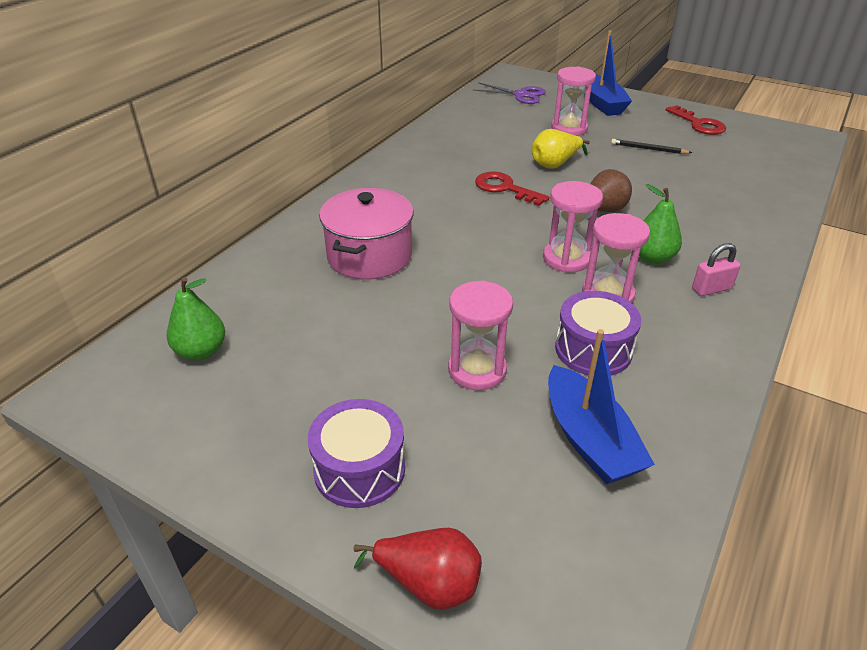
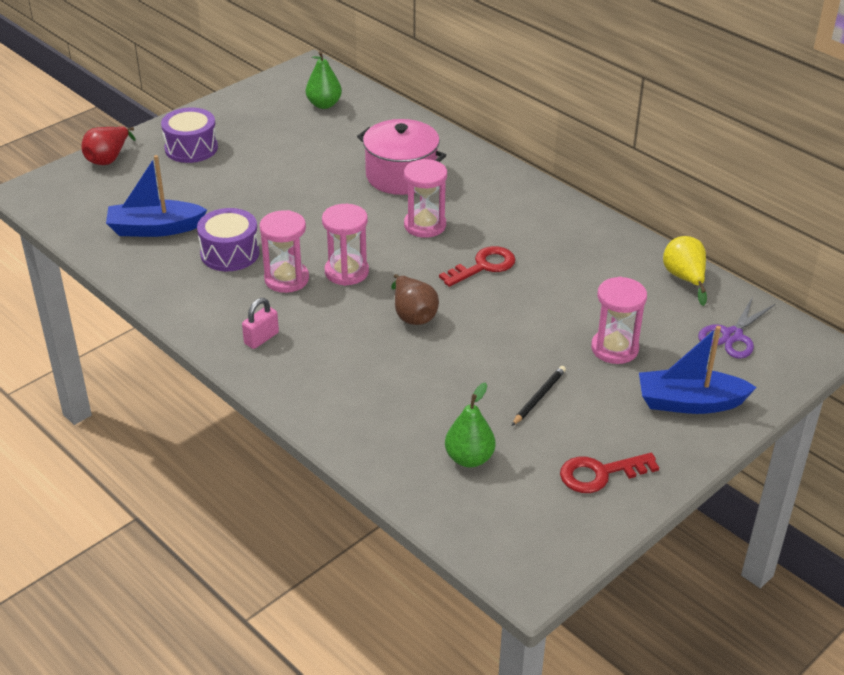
camera: 105 degrees right, 0 degrees up
(477, 370) = (242, 200): pink hourglass -> pink hourglass (425, 225)
(555, 164) = (524, 312): yellow pear -> yellow pear (684, 278)
(652, 258) = (322, 321): green pear -> green pear (469, 458)
(711, 289) = (261, 338): pink padlock -> pink padlock turned 45 degrees clockwise

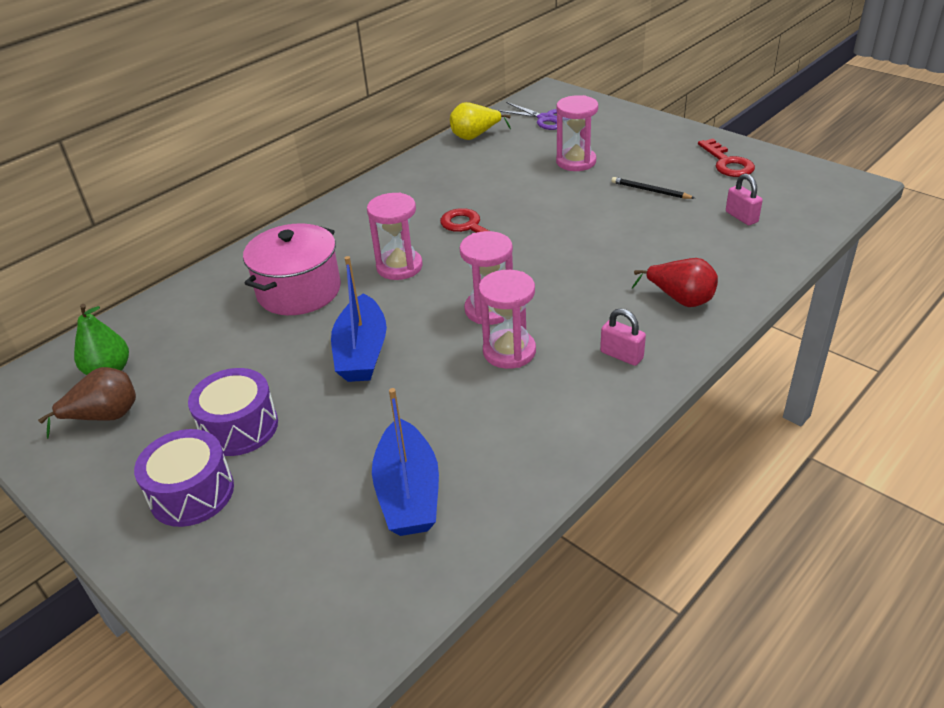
camera: 90 degrees left, 0 degrees up
(108, 159) = (201, 598): red pear -> red pear (680, 299)
(230, 253) = (462, 406): purple drum -> purple drum (239, 427)
(413, 315) = (555, 261): brown pear -> brown pear (105, 416)
(469, 458) = (741, 217): green pear -> pink padlock
(689, 402) = (631, 133): blue boat -> blue boat (362, 352)

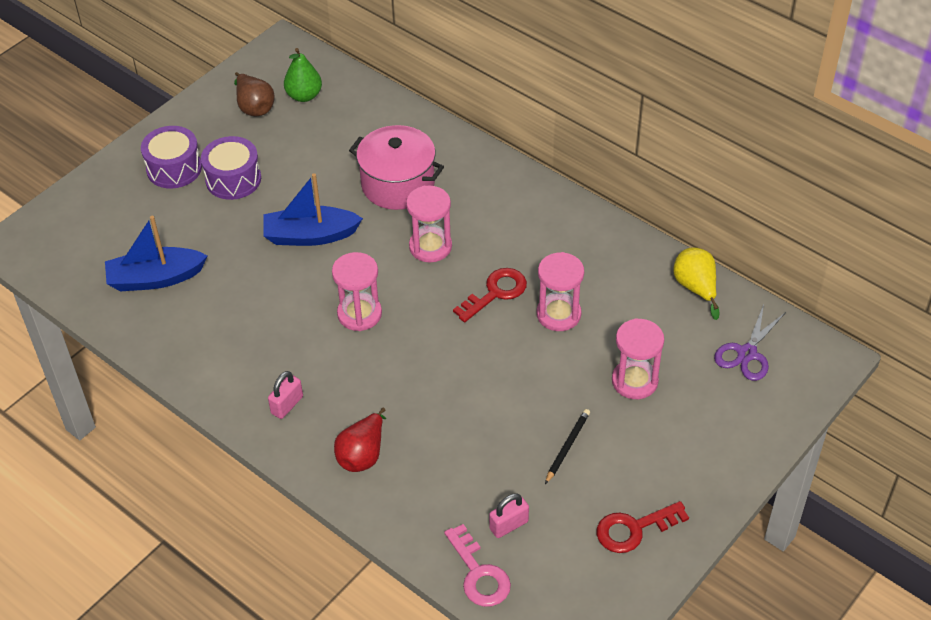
camera: 85 degrees right, 10 degrees up
(509, 351) = (300, 329): pink hourglass -> pink hourglass (558, 314)
(798, 230) = (479, 574): none -> pink key

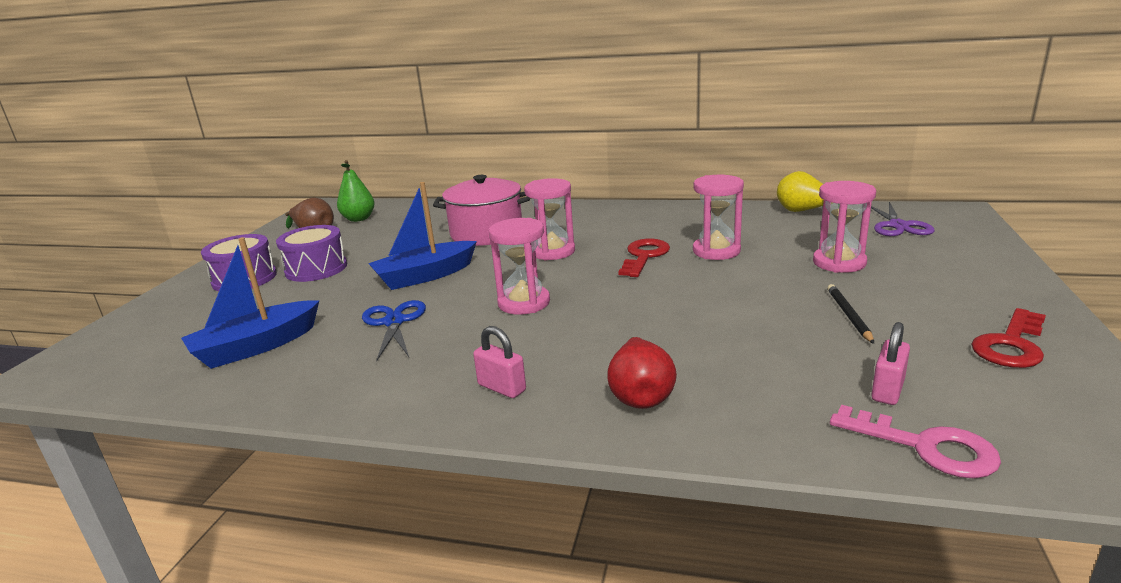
camera: 25 degrees left, 25 degrees down
(257, 293) = (394, 322): none -> blue scissors
(287, 405) = (502, 388): pink padlock -> pink padlock turned 60 degrees counterclockwise

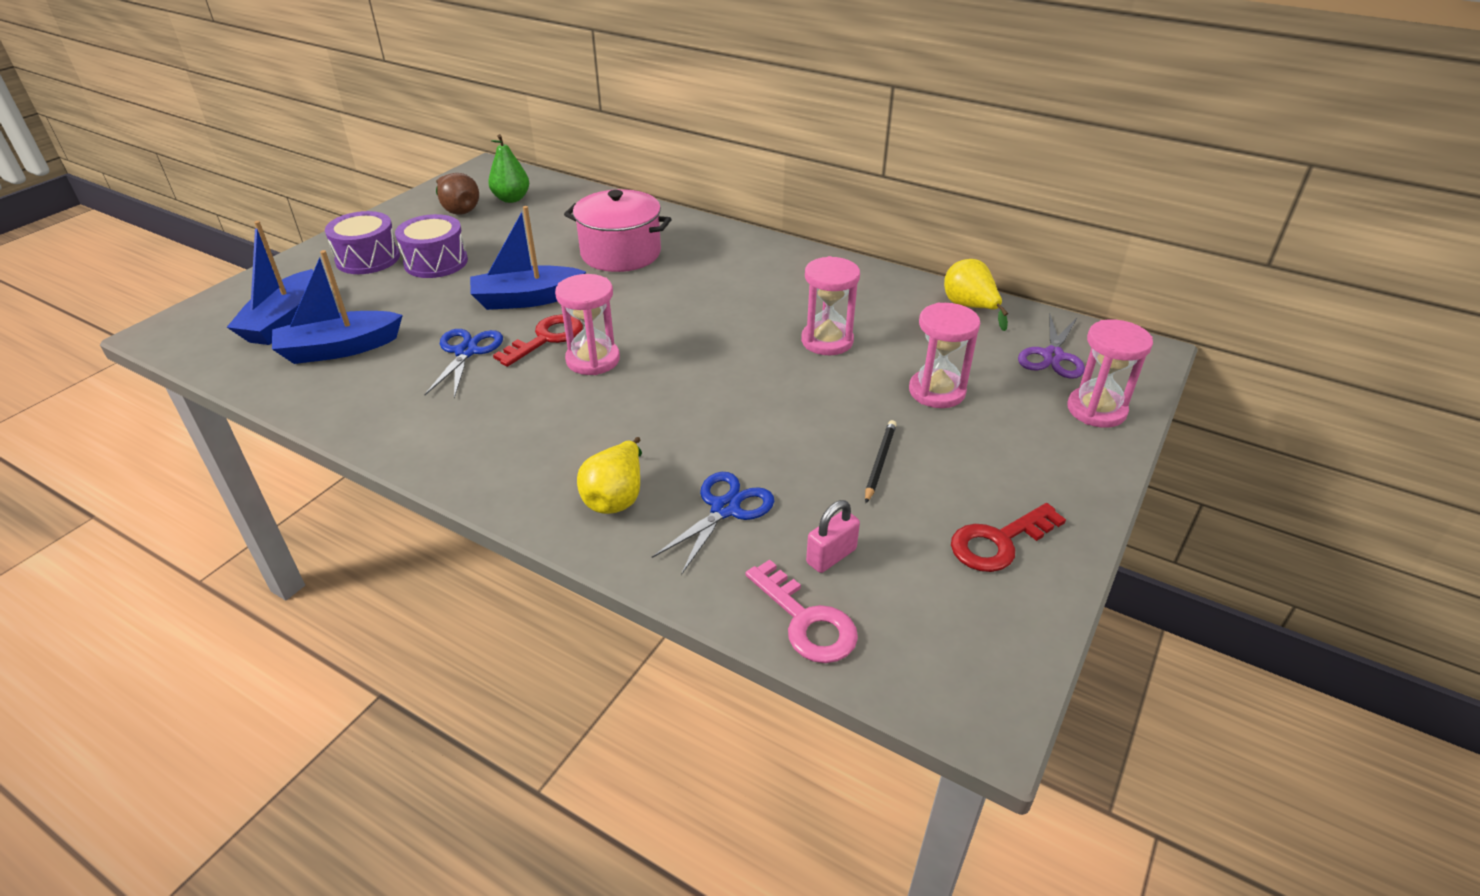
camera: 15 degrees right, 15 degrees up
(179, 338) = (284, 321): none -> blue boat
(502, 388) = (509, 454): pink padlock -> none
(552, 251) = (666, 298): pink hourglass -> pink hourglass (1096, 410)
(640, 395) = (616, 497): red pear -> yellow pear
(644, 256) = (749, 329): red key -> red key (547, 338)
(753, 379) = (725, 509): none -> blue scissors

